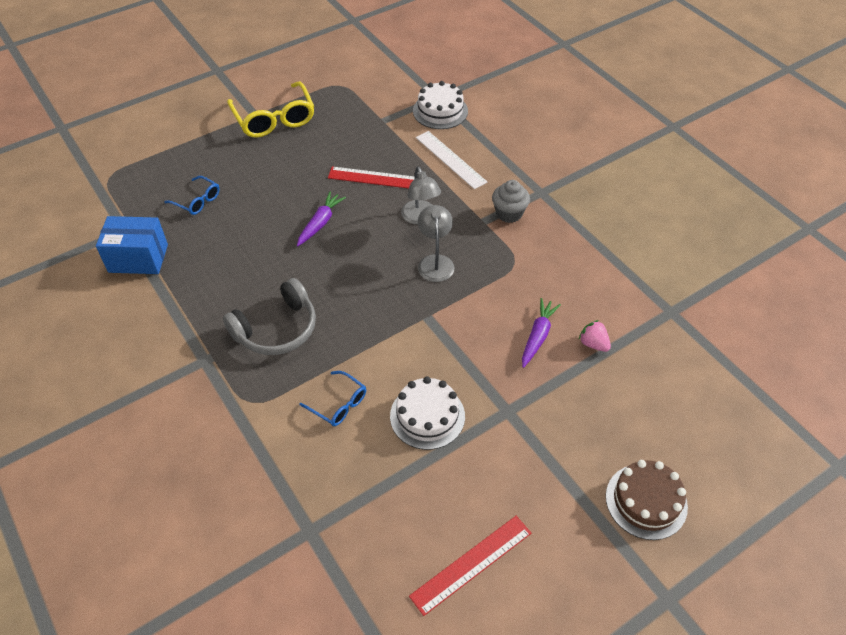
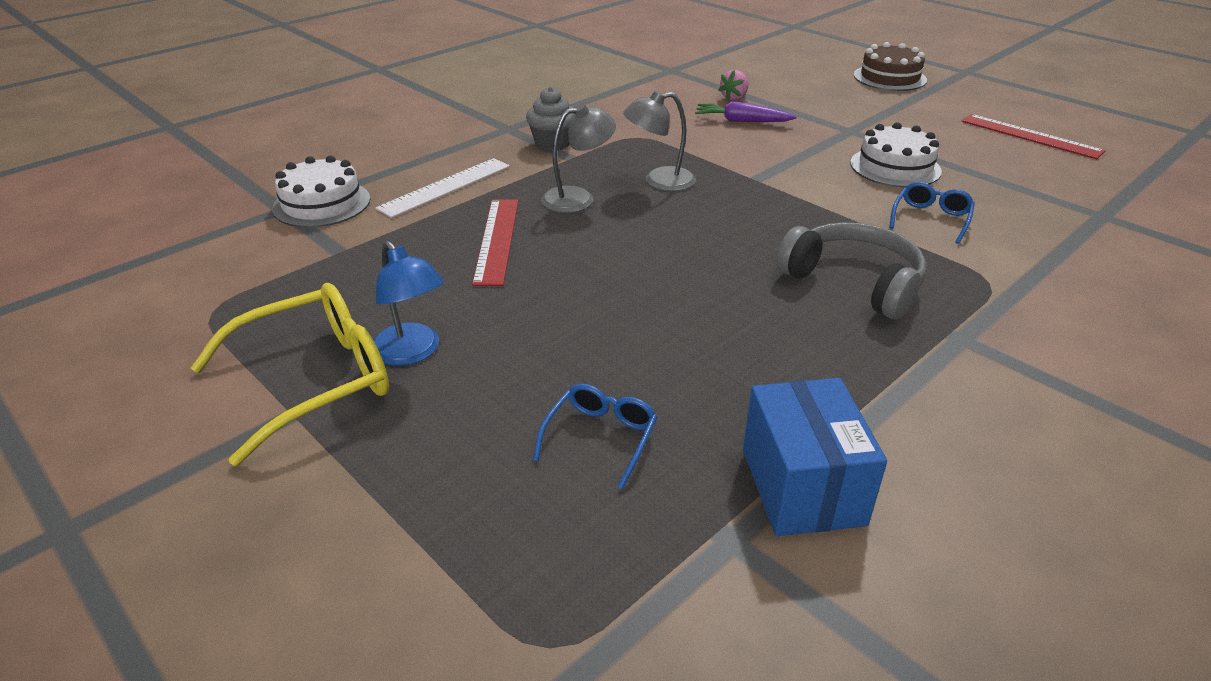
camera: 100 degrees left, 15 degrees down
(282, 146) = (412, 353): none -> blue lamp
(320, 223) = (616, 277): purple carrot -> none

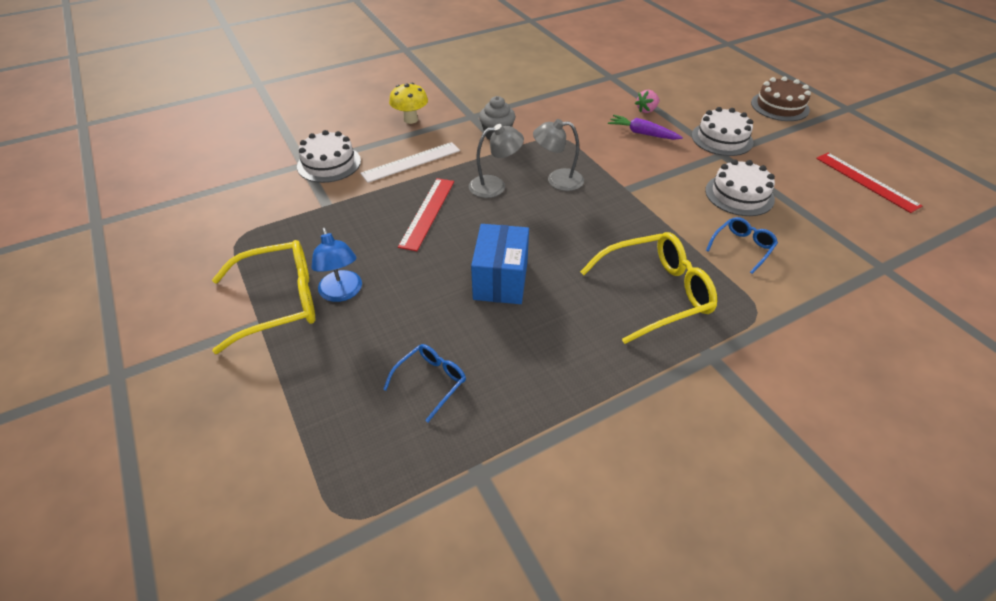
camera: 15 degrees right, 10 degrees up
(422, 141) = (411, 119): none -> yellow mushroom
(802, 486) = (541, 447): blue box -> blue box (500, 280)
(841, 115) = (722, 139): none -> white cake
(853, 282) = (655, 293): grey headphones -> yellow glasses

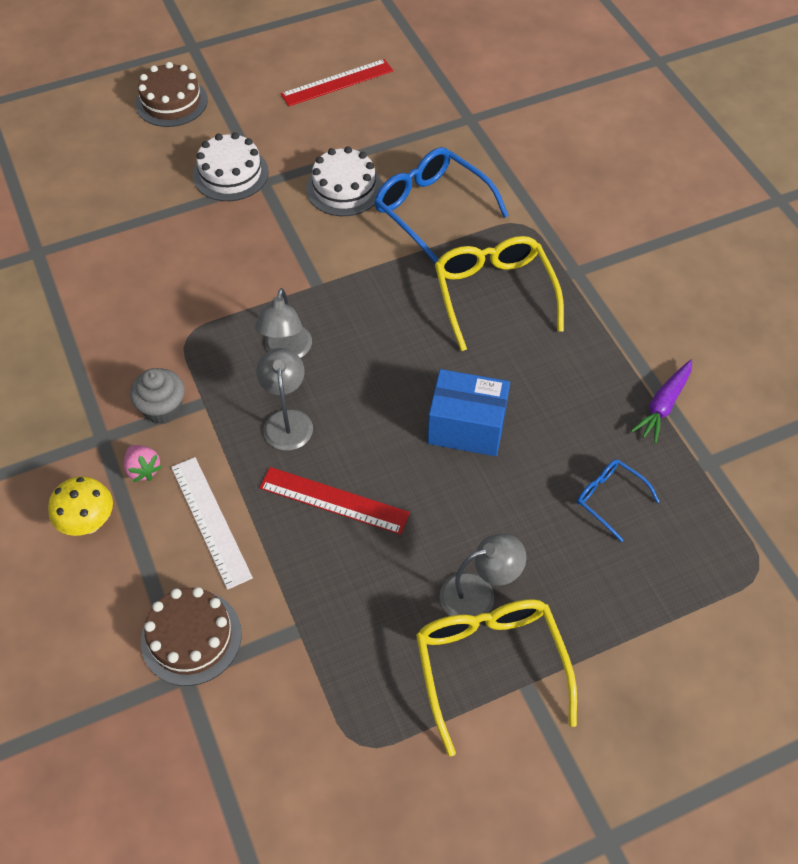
camera: 85 degrees left, 10 degrees up
(329, 163) = (191, 637): white cake -> brown cake
(342, 293) = (478, 594): blue lamp -> grey lamp
(642, 133) = (200, 246): purple carrot -> purple carrot (663, 405)
(646, 110) = (144, 231): pink strawberry -> pink strawberry (143, 469)
(742, 247) = (431, 209): blue glasses -> blue glasses, size x1.88

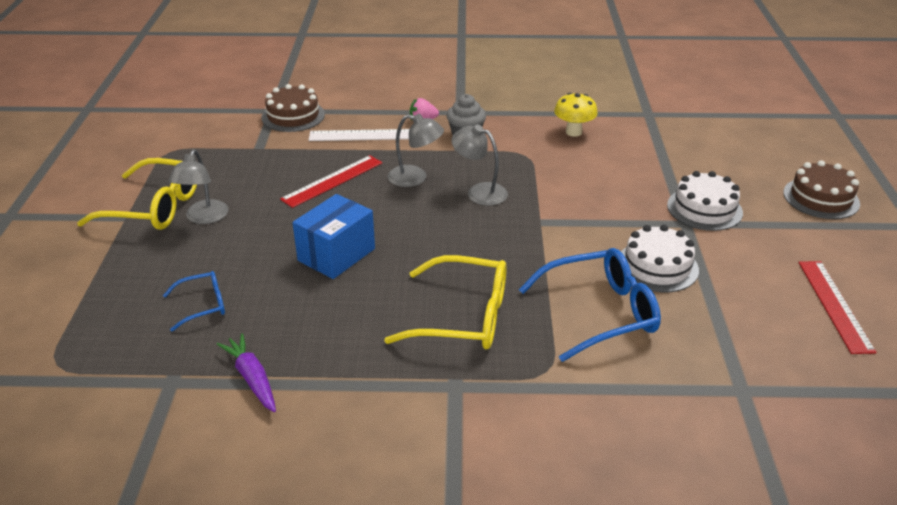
camera: 115 degrees right, 20 degrees down
(89, 523) = (400, 99): yellow mushroom -> yellow mushroom (573, 132)

